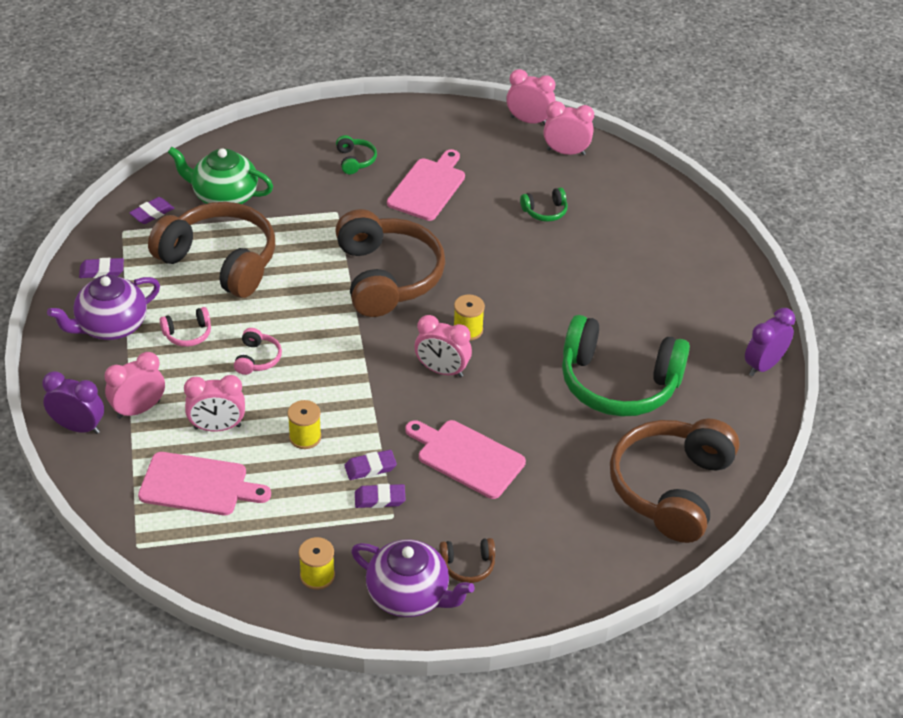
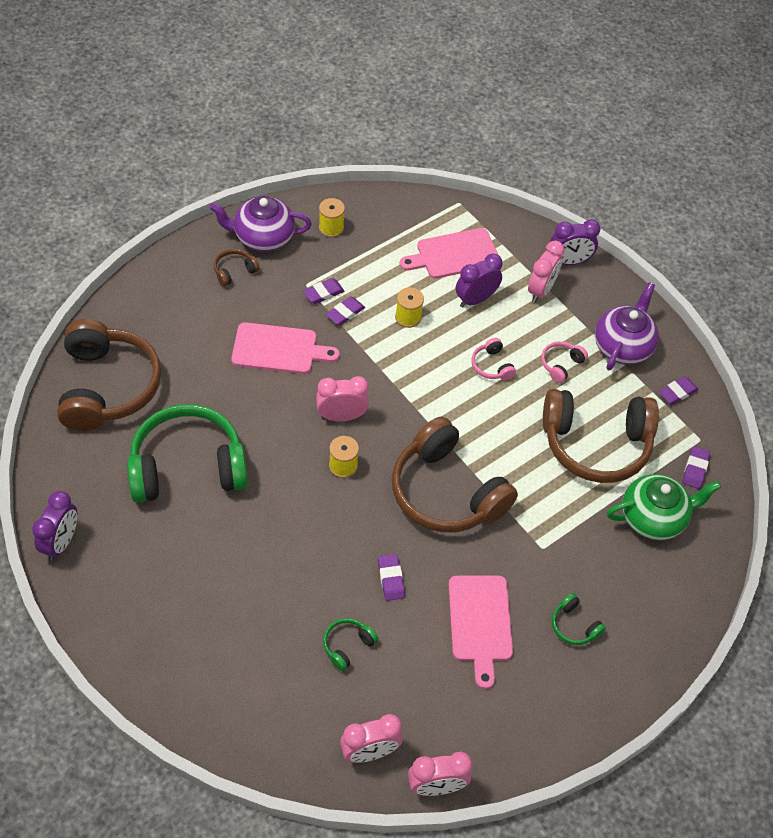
camera: 150 degrees right, 10 degrees up
(217, 427) = (475, 299): pink clock -> purple clock
(481, 237) = (391, 579): none -> purple eraser

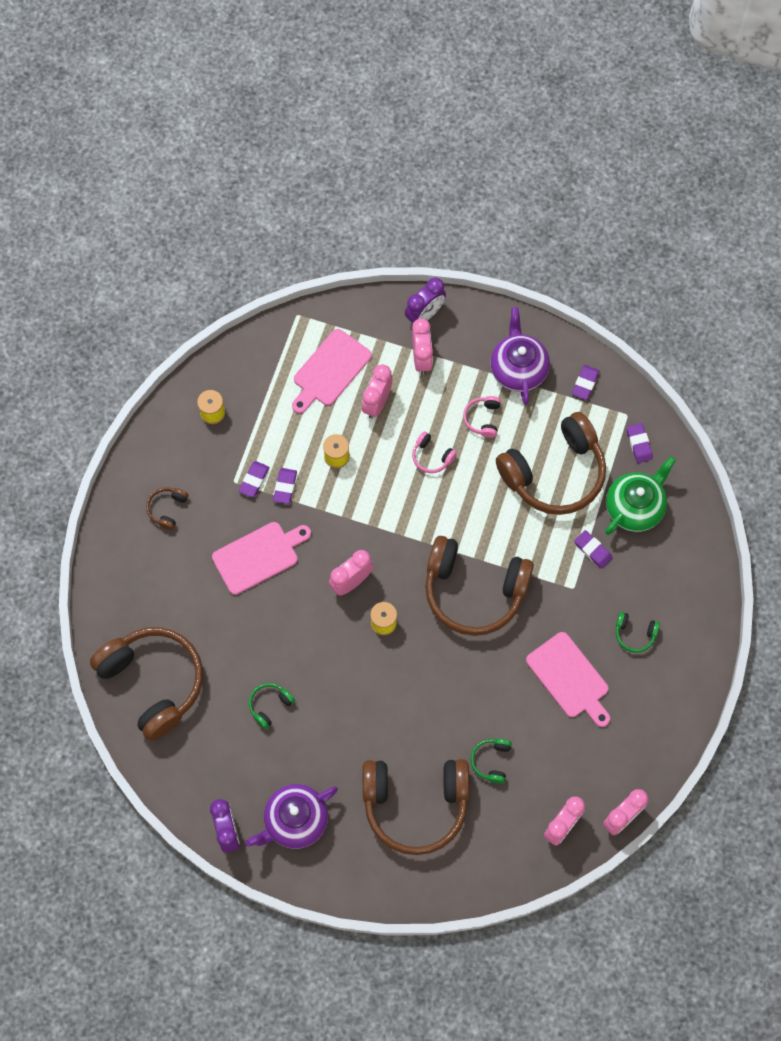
camera: 30 degrees left, 15 degrees up
(187, 467) = (270, 705): green headphones -> green headphones, size x0.41
(245, 635) = (415, 804): none -> brown headphones
(263, 238) = (165, 461): purple teapot -> purple teapot (295, 821)
(391, 579) = (484, 689): purple eraser -> purple eraser (593, 550)
(475, 299) = (377, 403): purple clock -> pink clock

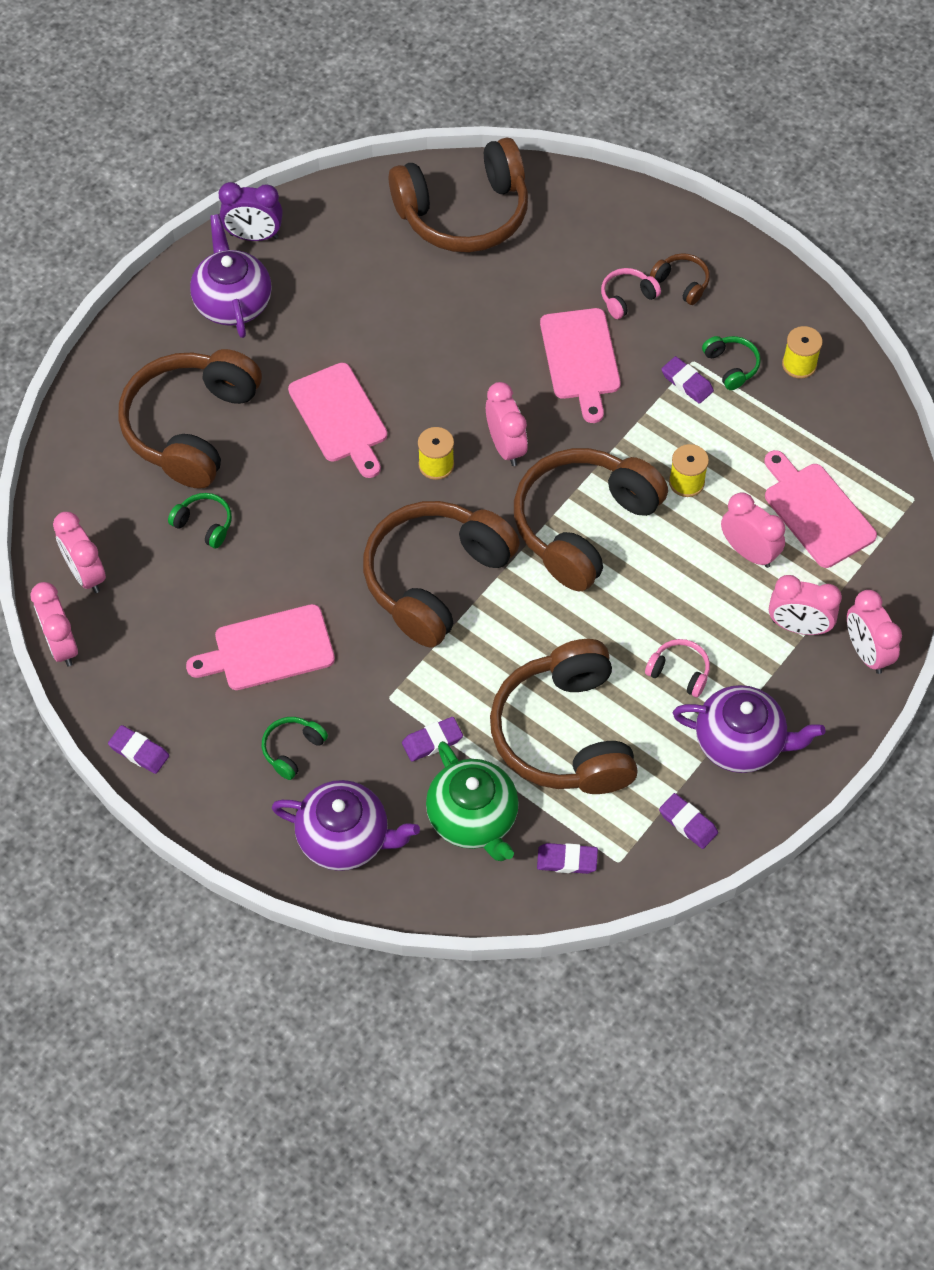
camera: 110 degrees right, 10 degrees down
(270, 705) = (383, 317): green headphones -> green headphones (731, 366)
(285, 487) = (665, 413): purple eraser -> purple eraser (139, 751)
(368, 703) = (340, 417): none -> pink cutting board
(396, 511) = (583, 525): none -> brown headphones
(425, 314) = (866, 652): purple clock -> pink clock
(432, 456) = (645, 591): pink headphones -> pink headphones (627, 298)
(680, 578) = (345, 838): none -> purple teapot

